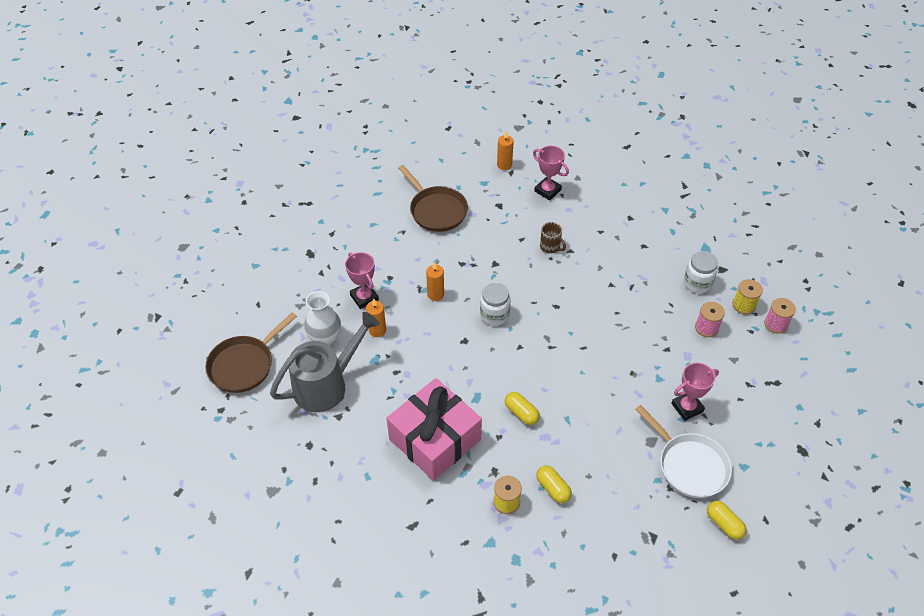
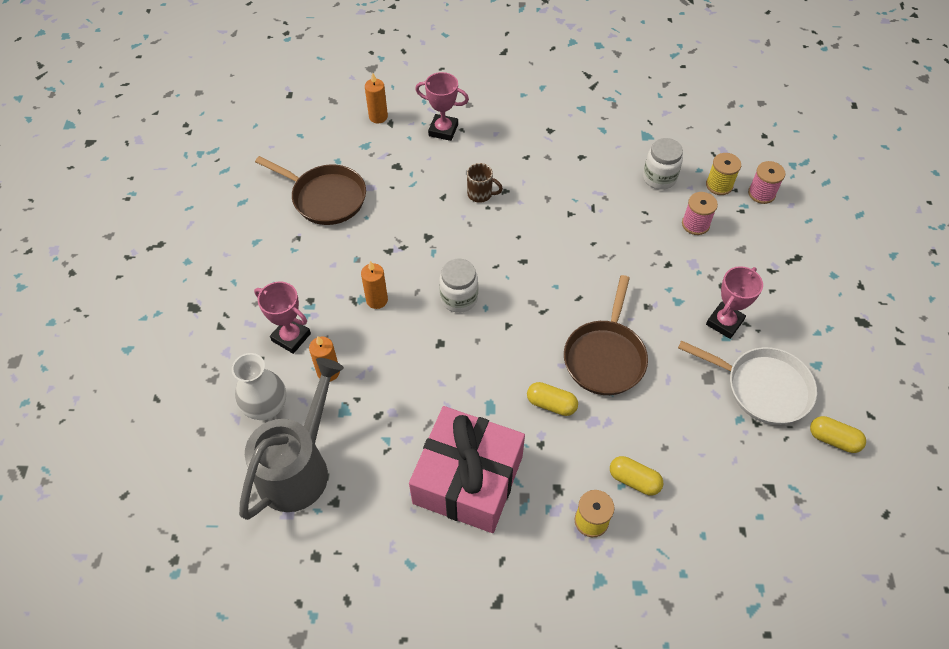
camera: 25 degrees left, 5 degrees up
(244, 365) = (177, 486): brown pan -> brown pan (605, 357)

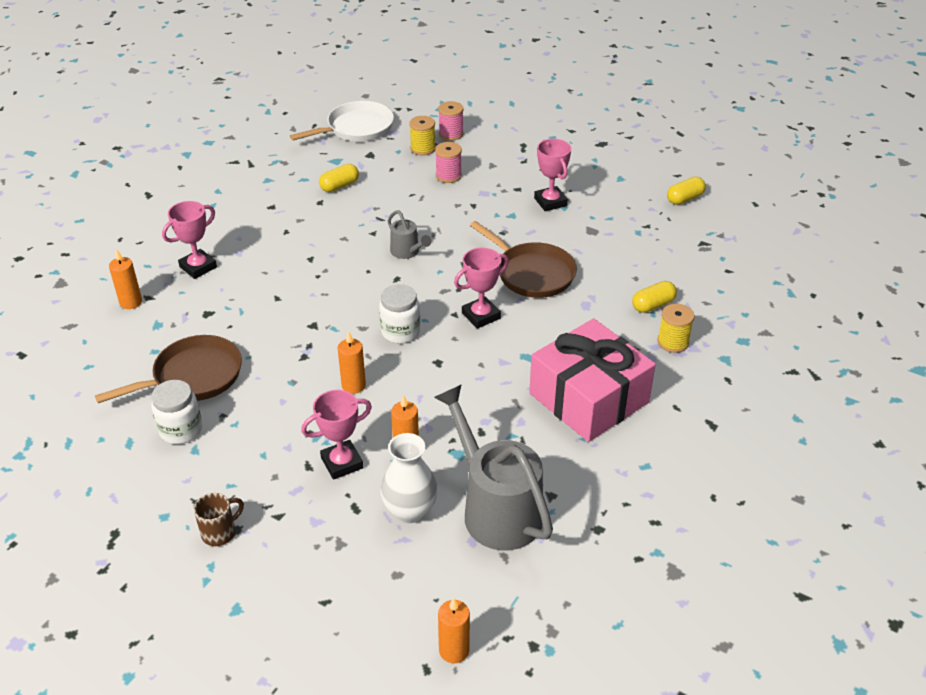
camera: 60 degrees left, 15 degrees down
(147, 505) = (454, 650): none -> orange candle
(480, 194) = (299, 274): brown mug -> brown mug (220, 532)
(519, 345) = (481, 316): none -> pink trophy
(551, 404) = (552, 320): yellow capsule -> yellow capsule (339, 186)
(563, 250) = (407, 252): none -> grey watering can
(659, 178) = (385, 173): white jar -> white jar (181, 430)
(762, 387) = (620, 210): white pan -> white pan (356, 128)

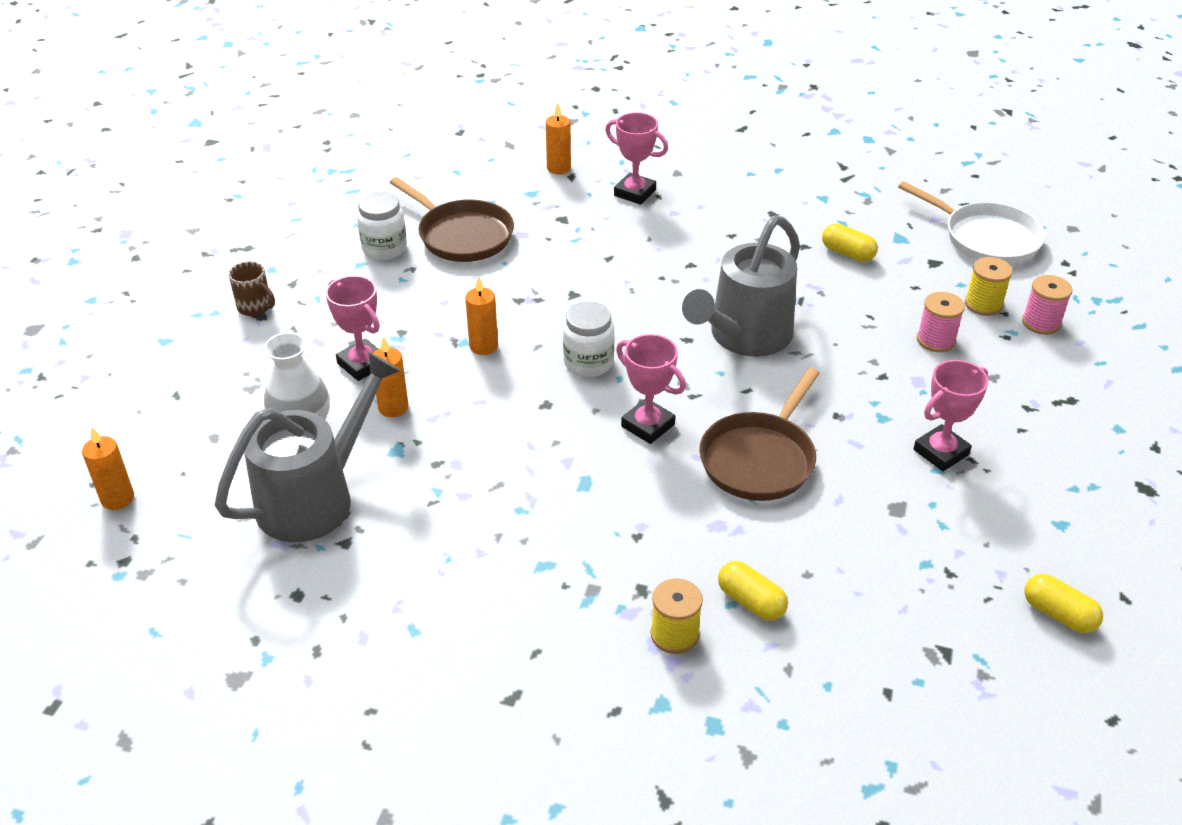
camera: 75 degrees right, 0 degrees up
(407, 252) = (744, 337): grey watering can -> grey watering can, size x2.11
(588, 398) = (525, 554): pink gift -> none

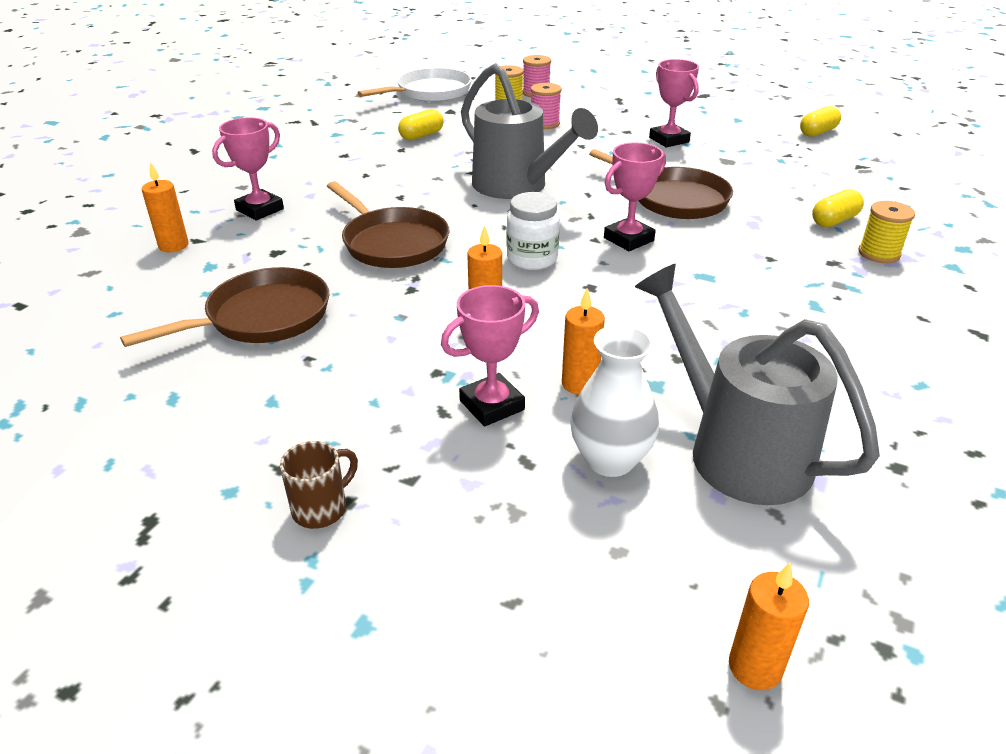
camera: 80 degrees left, 5 degrees down
(384, 248) = (249, 378): white jar -> none
(595, 276) = (392, 243): none -> brown pan

